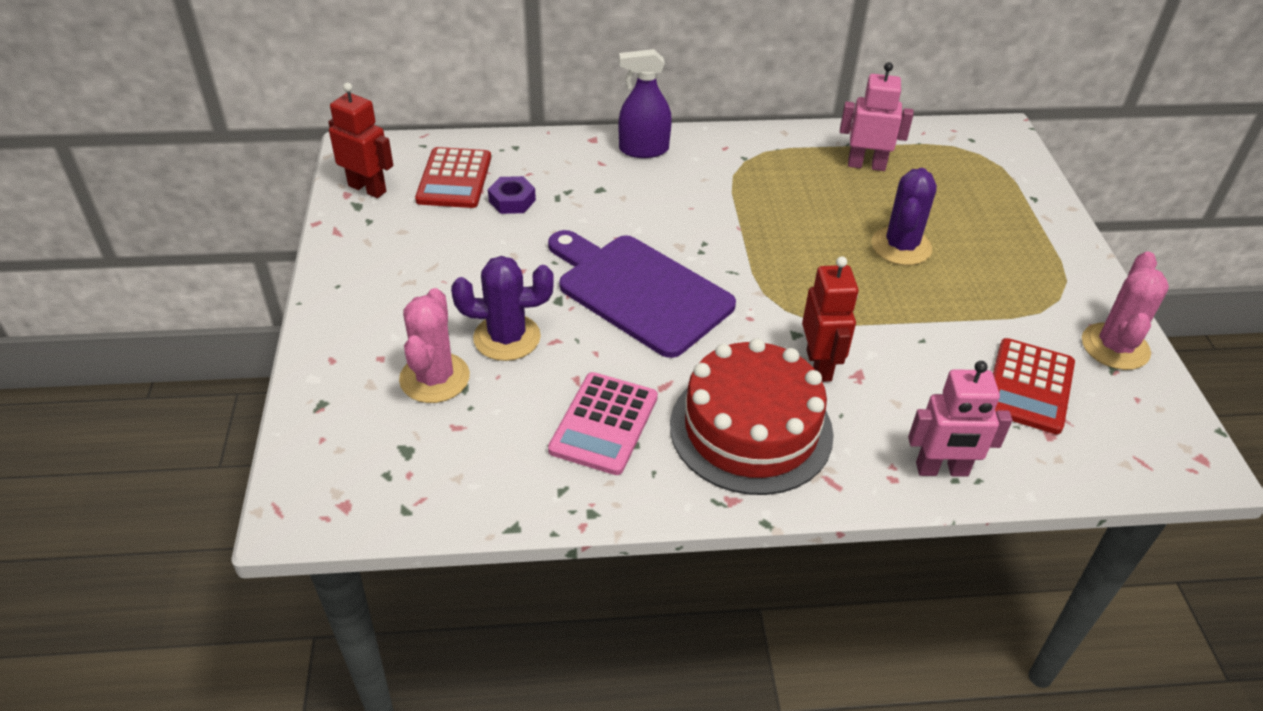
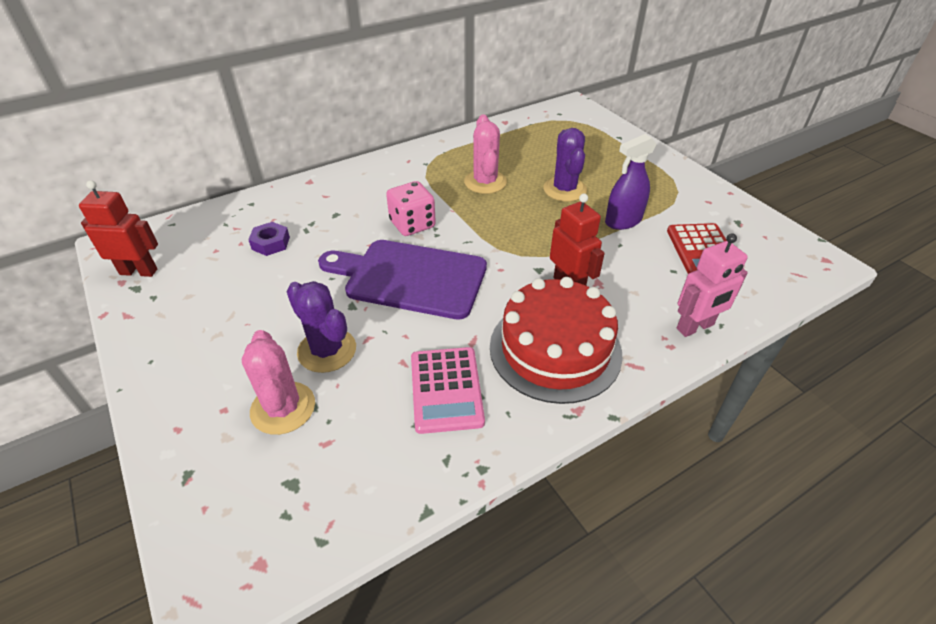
camera: 25 degrees left, 0 degrees up
(454, 179) = (213, 241): red calculator -> none
(507, 337) = (327, 350): purple cactus -> purple cactus turned 75 degrees clockwise
(643, 150) = (351, 178): purple spray bottle -> purple spray bottle (623, 221)
(680, 230) = (412, 224): none -> pink dice
(866, 165) = (508, 146): pink robot -> none
(1115, 347) = (729, 209): pink cactus -> pink cactus (485, 182)

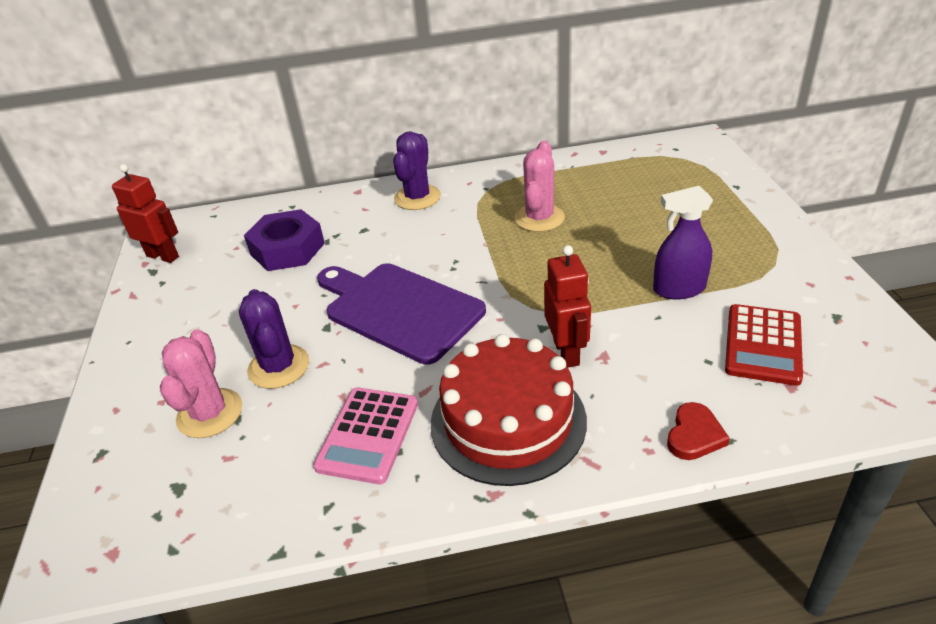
camera: 25 degrees right, 5 degrees down
(270, 243) = (287, 249): purple nut -> purple nut, size x1.83
(412, 224) = (434, 253): pink dice -> none
(564, 189) = (628, 240): purple cactus -> purple cactus (417, 198)
(695, 327) = (694, 435): pink robot -> red heart

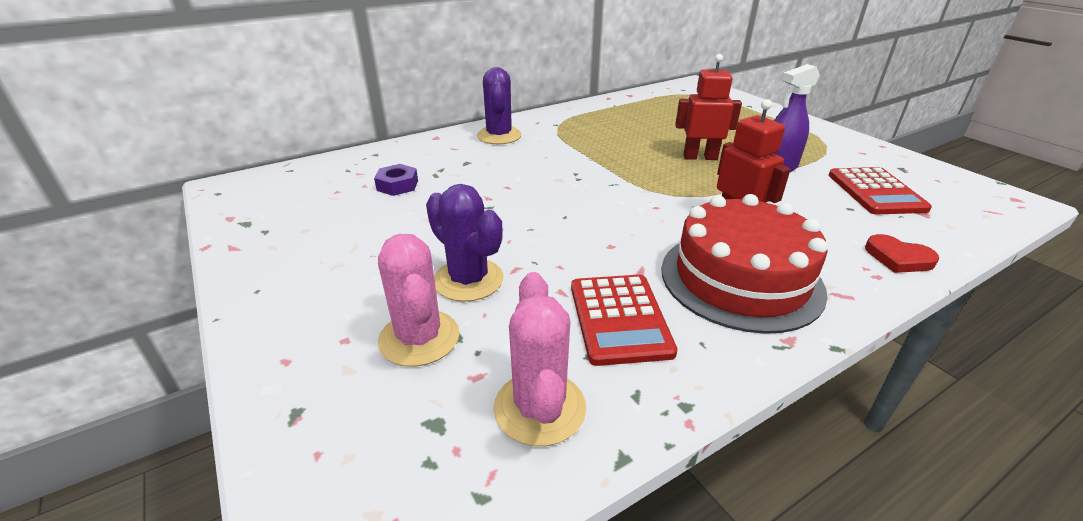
camera: 25 degrees left, 5 degrees down
(163, 256) = (250, 209): red robot -> red robot (700, 157)
(287, 249) = (397, 185): purple nut -> purple nut, size x0.55
(368, 435) = (619, 319): pink calculator -> red calculator
(399, 309) = (556, 214): purple cutting board -> none
(539, 218) = (621, 138): pink cactus -> pink cactus (539, 408)
(694, 435) = (898, 258): red heart -> red heart turned 120 degrees clockwise

